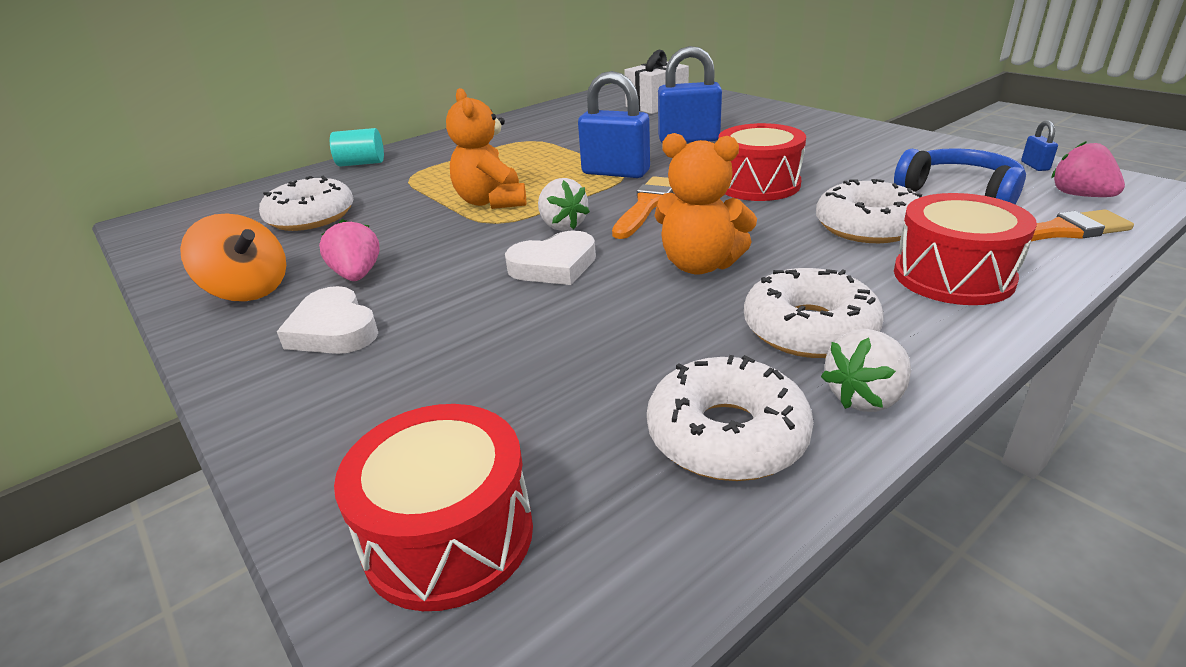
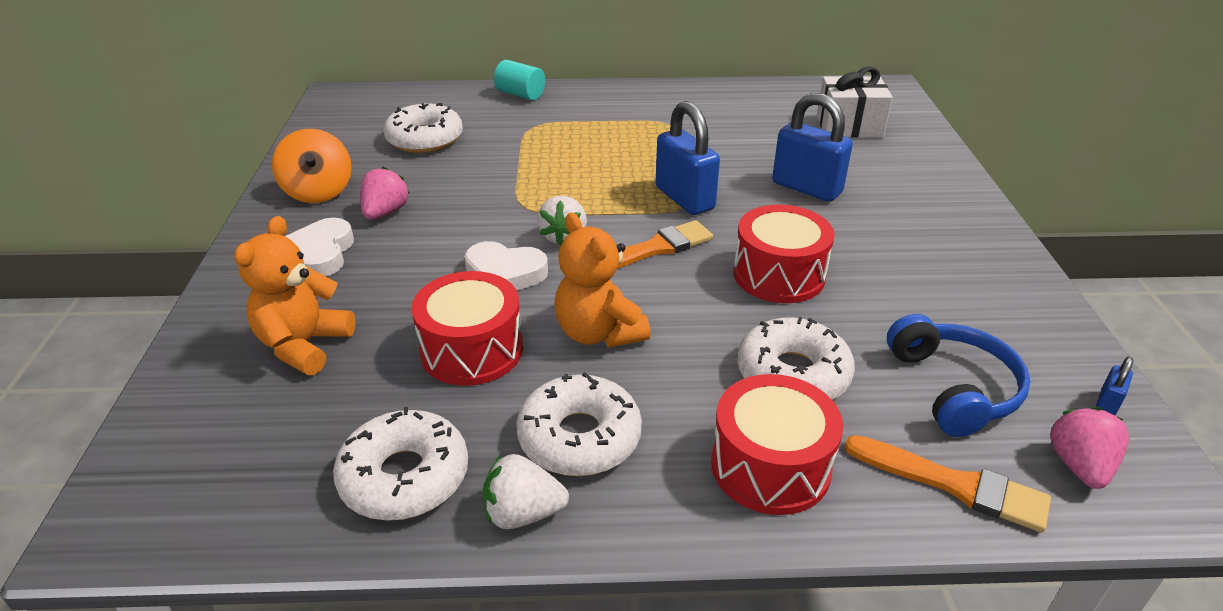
camera: 35 degrees right, 5 degrees up
(448, 535) = (203, 434): red drum -> red drum (472, 350)
(491, 202) = (551, 184): orange teddy bear -> orange teddy bear (304, 345)

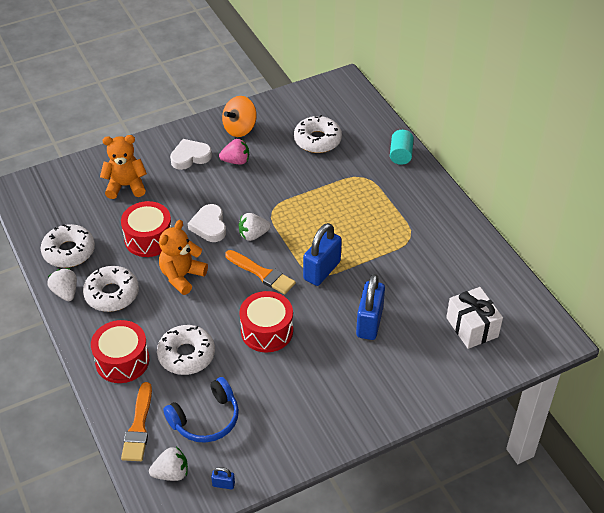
camera: 65 degrees right, 10 degrees up
(1079, 465) = (171, 473): pink strawberry -> white strawberry

